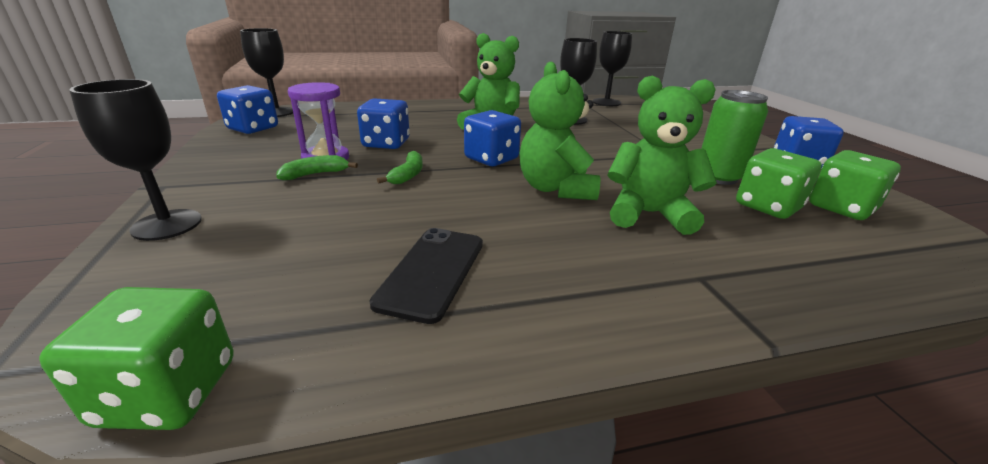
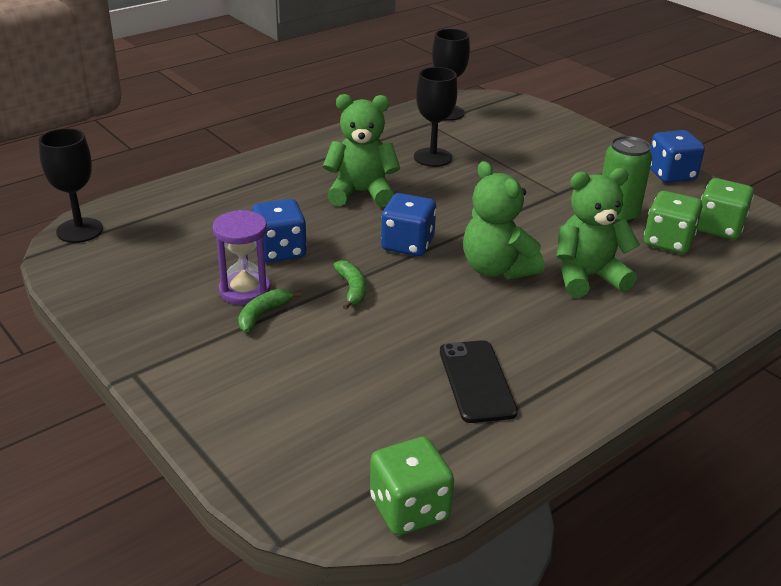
camera: 25 degrees left, 5 degrees up
(167, 225) = (212, 410): black goblet -> none
(253, 128) = (95, 267): blue dice -> none

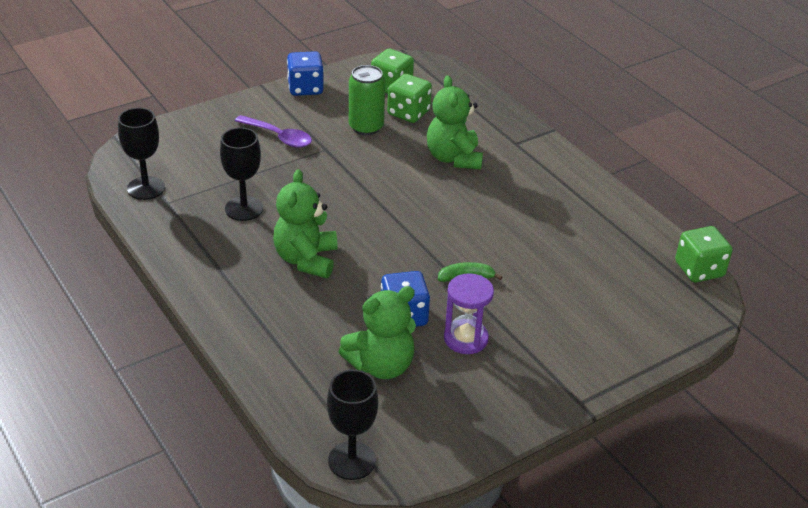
camera: 85 degrees left, 5 degrees up
(263, 314) = (500, 328): green banana -> none
(407, 244) = (400, 240): blue dice -> none
(476, 381) = (578, 227): black phone -> none
(497, 269) = (440, 198): green teddy bear -> green teddy bear (381, 365)
(565, 166) = (279, 137): none -> purple spoon

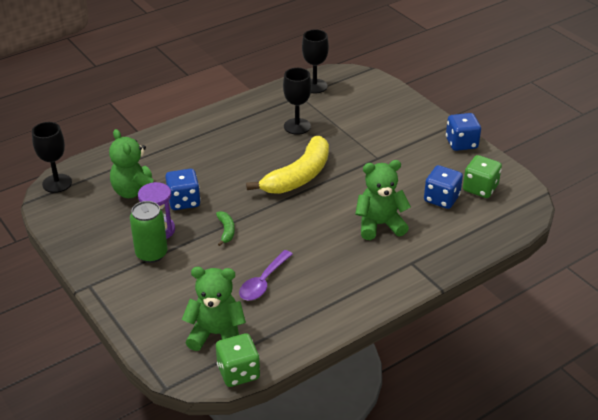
camera: 90 degrees right, 0 degrees up
(279, 137) = (388, 135): purple spoon -> purple spoon (263, 282)
(306, 259) = (243, 156): green teddy bear -> green teddy bear (216, 334)
(357, 212) = (298, 176): none -> yellow banana
(366, 127) = (413, 176): green can -> green can (151, 254)
(408, 113) = (441, 199): green dice -> blue dice

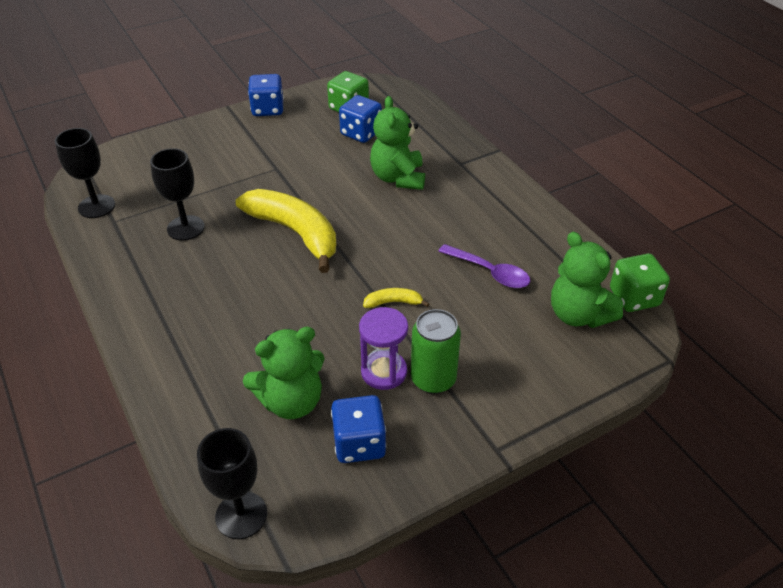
camera: 85 degrees left, 5 degrees up
(184, 201) = (324, 345): blue dice -> blue dice (359, 443)
(216, 334) = (578, 315): green teddy bear -> green teddy bear turned 45 degrees counterclockwise
(226, 231) = (393, 302): green banana -> yellow banana

